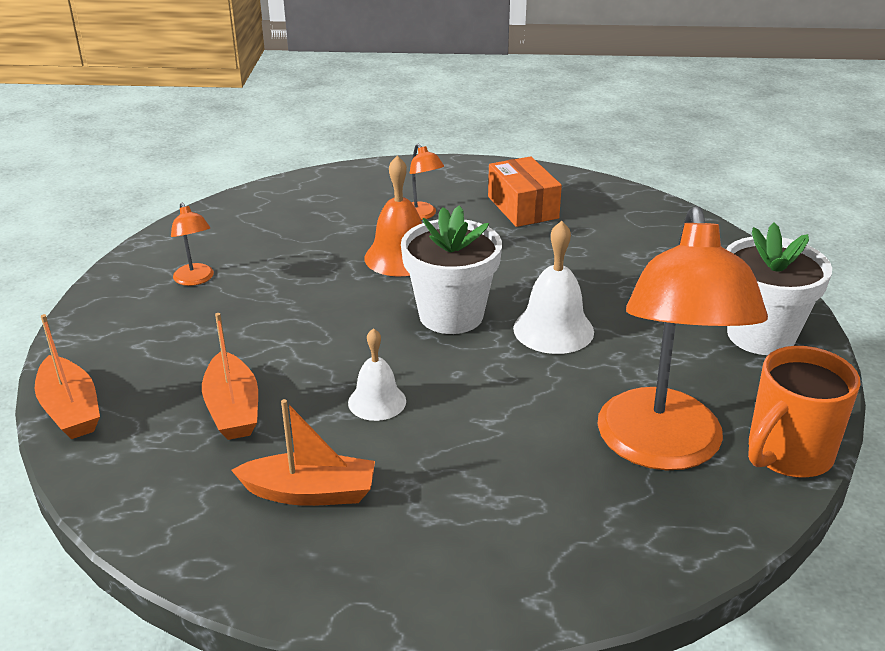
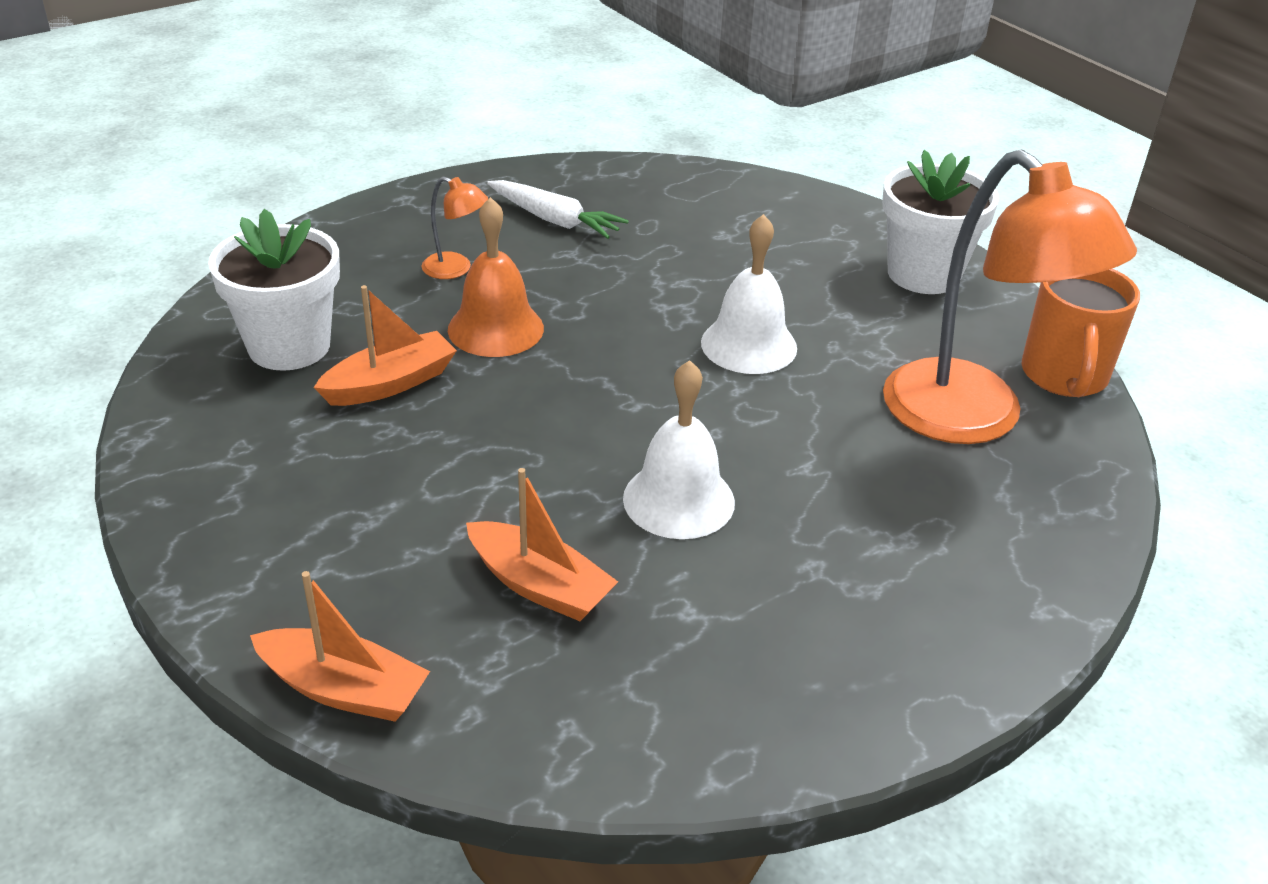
camera: 40 degrees left, 5 degrees up
(196, 279) = (281, 457): orange lamp -> none
(310, 492) = (737, 627): orange boat -> orange boat (390, 383)
(377, 401) = (678, 500): white bell -> white bell, size x1.52
(451, 315) = (633, 372): white flower pot -> white flower pot (289, 346)
(522, 207) = (555, 220): orange box -> white carrot

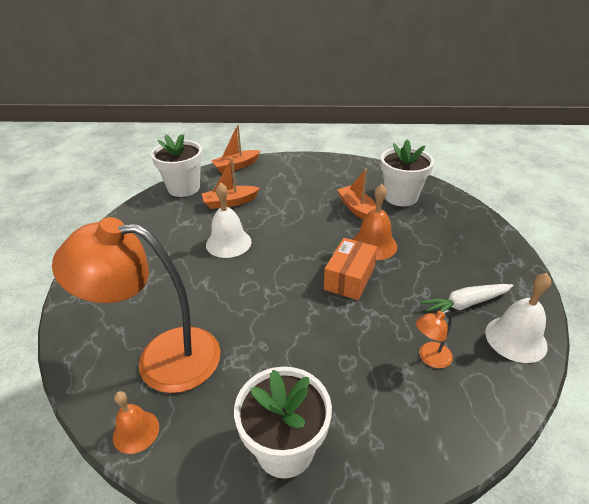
camera: 130 degrees right, 0 degrees up
(390, 383) = (357, 209): orange boat -> orange boat turned 150 degrees clockwise
(456, 269) = (432, 252): orange lamp -> orange lamp (429, 358)
(560, 727) = (184, 188): none -> white flower pot
(612, 323) = (349, 278): none -> orange box
(749, 345) = (293, 313): white bell -> white bell (515, 339)
(1064, 377) = (136, 431): orange mug -> orange bell

